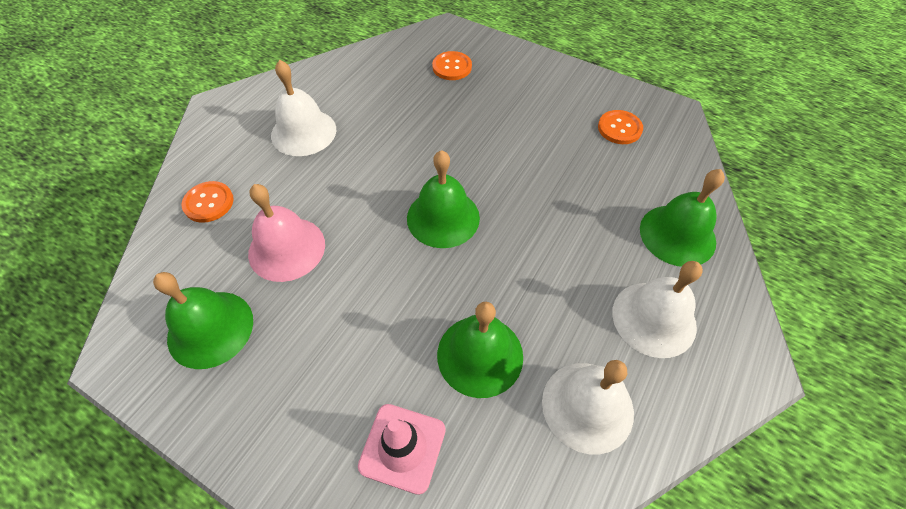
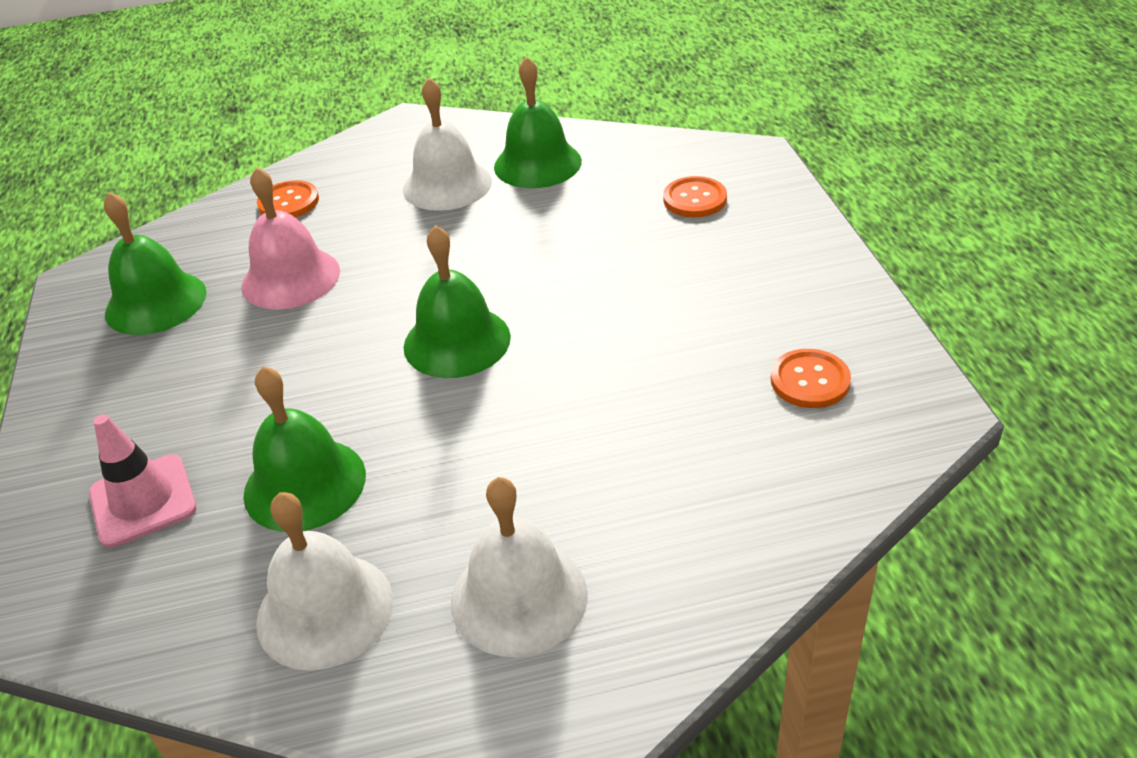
camera: 50 degrees right, 15 degrees down
(677, 235) = (691, 542): green bell -> green bell (537, 164)

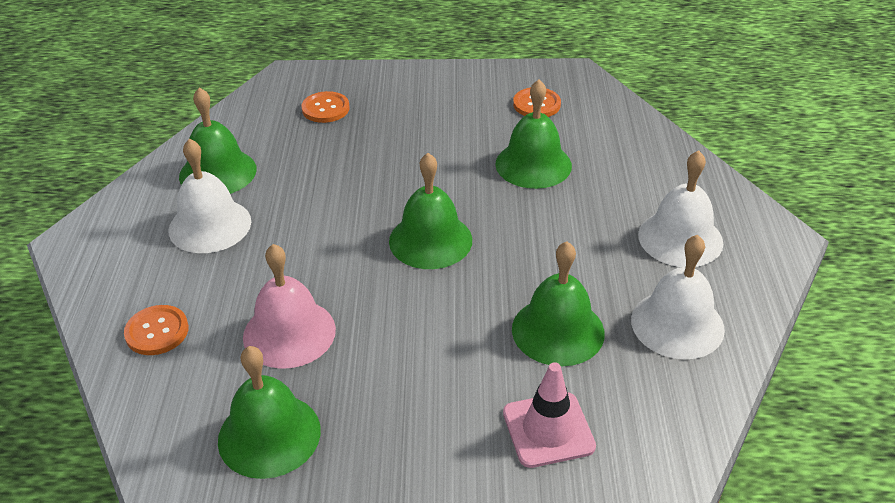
camera: 80 degrees left, 0 degrees up
(649, 403) = (533, 164): none -> green bell

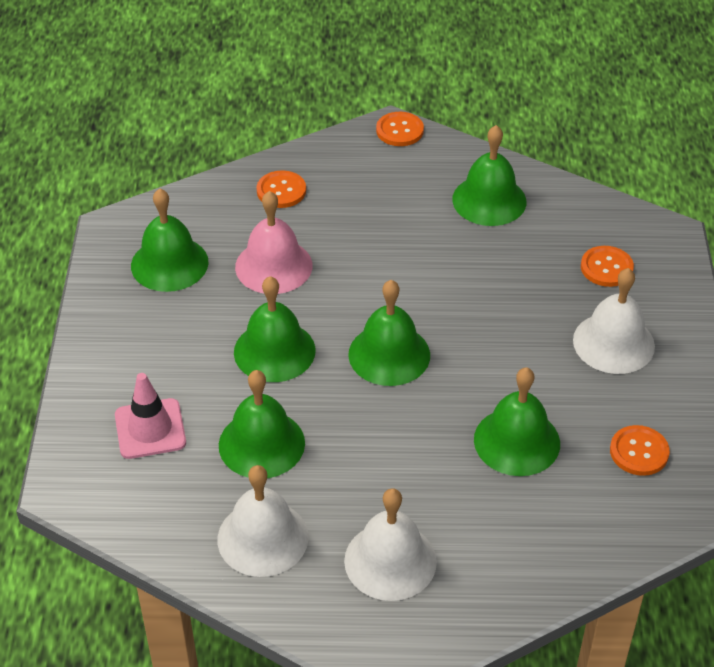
camera: 90 degrees right, 5 degrees up
(81, 234) = (399, 130): none -> orange button
(210, 225) = (411, 204): white bell -> white bell (613, 343)
(425, 326) = (274, 351): none -> green bell

